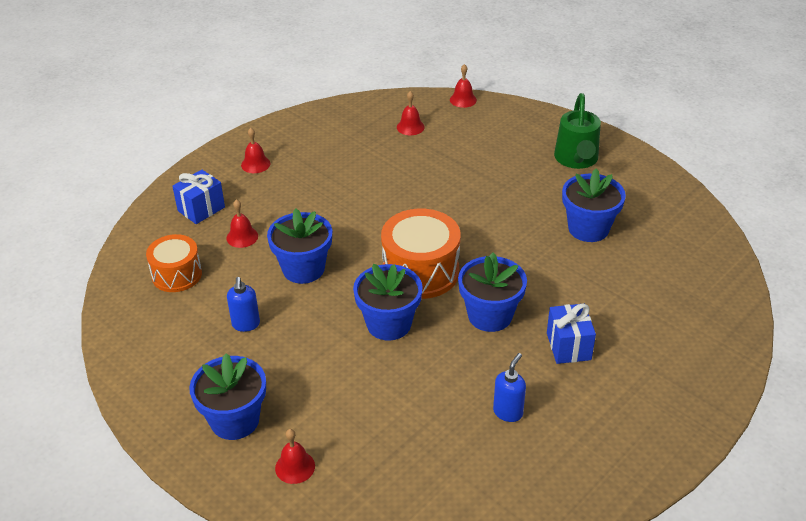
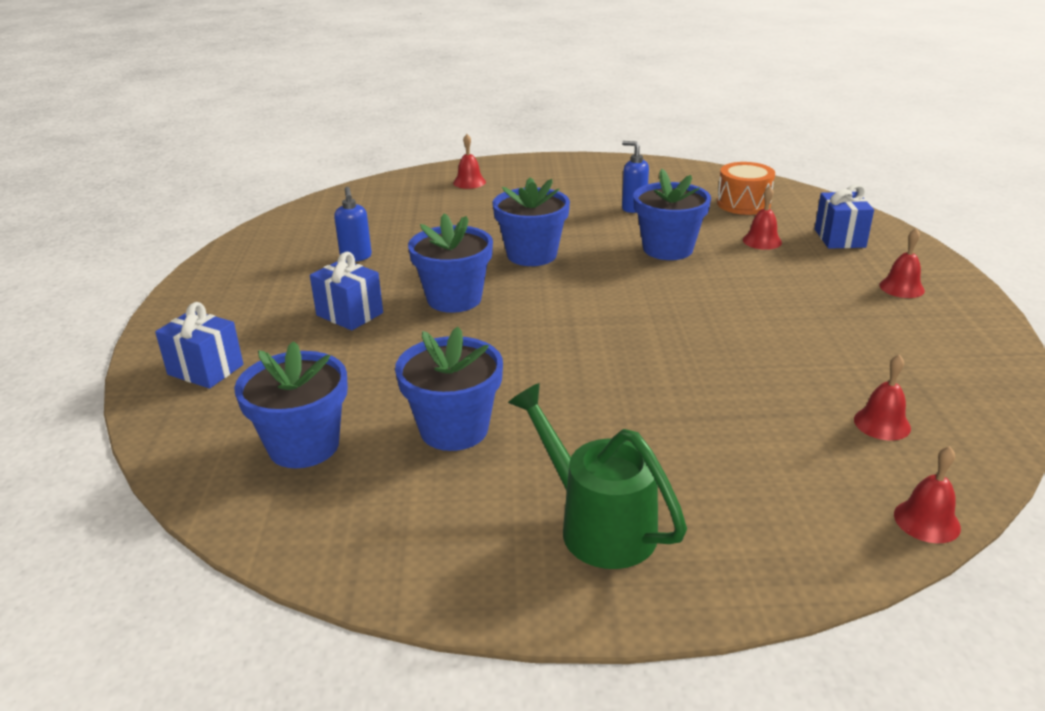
camera: 135 degrees right, 10 degrees down
(235, 420) = (543, 179): blue flower pot -> blue flower pot (304, 446)
(420, 271) = (570, 295): orange drum -> none
(694, 353) = (205, 370): none -> blue gift

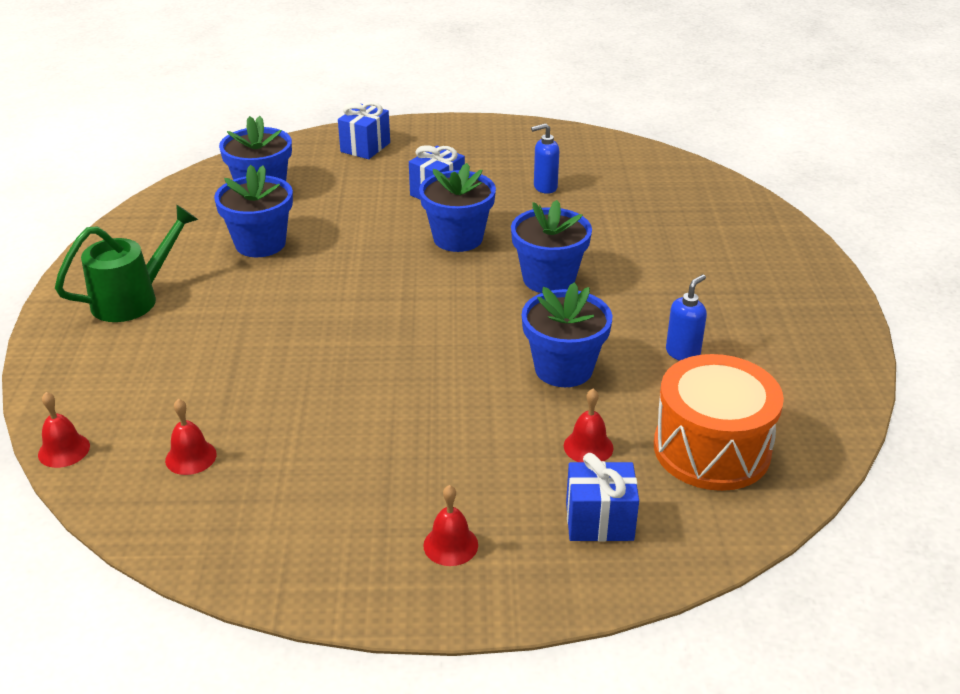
camera: 90 degrees right, 5 degrees up
(469, 182) = (745, 240): red bell -> none
(743, 204) = (711, 449): orange drum -> orange drum, size x1.55

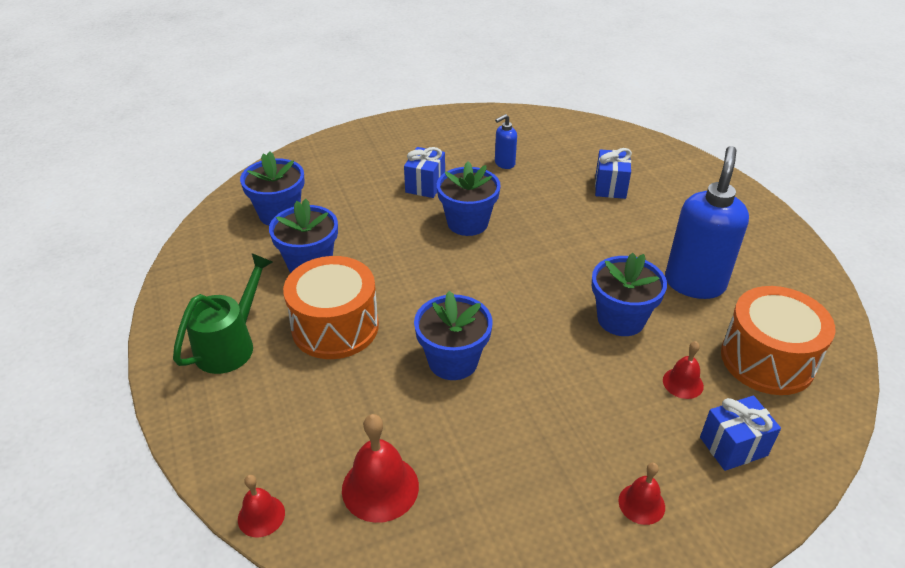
camera: 20 degrees left, 5 degrees up
(191, 457) = (380, 487): red bell -> red bell, size x1.70
(246, 306) = (335, 327): none -> orange drum
(365, 147) = (341, 156): blue gift -> blue gift (610, 187)
(549, 279) = (559, 243): blue flower pot -> blue flower pot (453, 361)
(683, 353) = (694, 283): blue soap dispenser -> blue soap dispenser, size x2.13

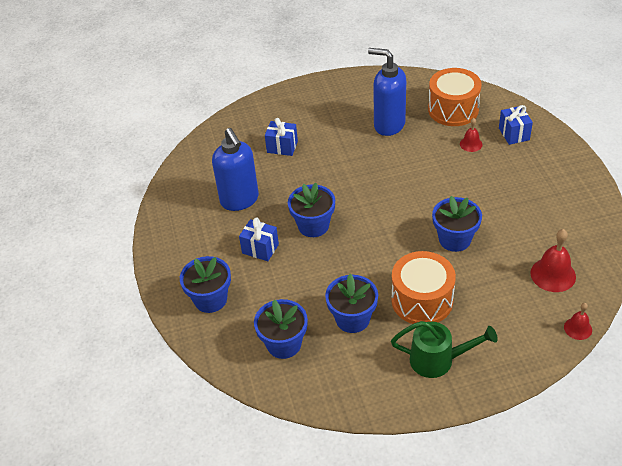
camera: 80 degrees left, 5 degrees up
(231, 344) = (438, 360): green watering can -> green watering can turned 150 degrees clockwise
(504, 164) = (240, 200): blue soap dispenser -> blue soap dispenser, size x2.13
(621, 319) = (419, 161): blue flower pot -> blue flower pot (210, 299)
(641, 504) = (552, 172): red bell -> none

